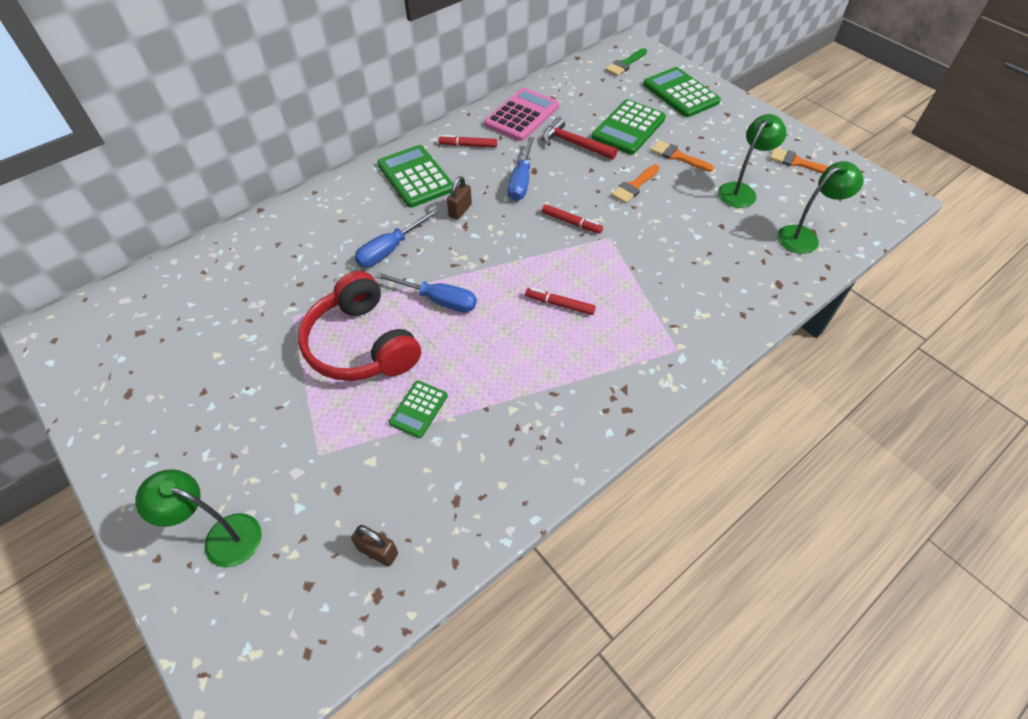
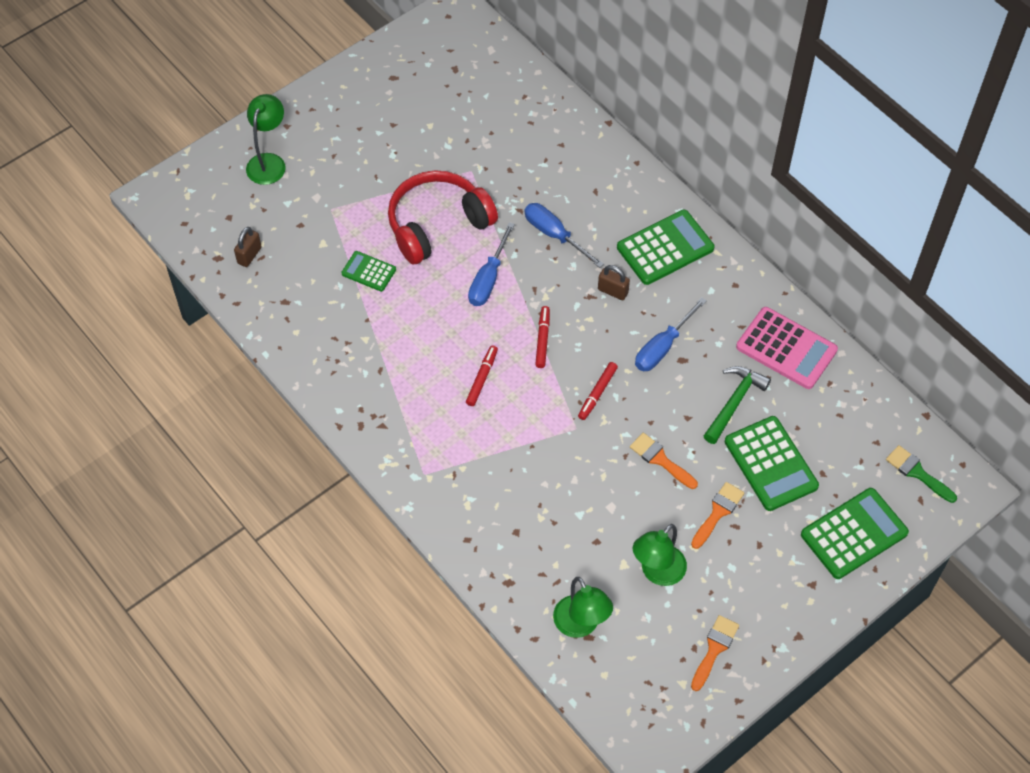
camera: 90 degrees right, 5 degrees up
(468, 145) = (723, 295): red marker -> red marker (542, 340)
(521, 181) = (663, 347): blue screwdriver -> blue screwdriver turned 60 degrees counterclockwise
(574, 144) = (734, 402): red hammer -> green hammer
(628, 128) = (771, 464): green calculator -> green calculator turned 150 degrees counterclockwise
(741, 191) = (657, 572): green lamp -> green lamp turned 90 degrees clockwise

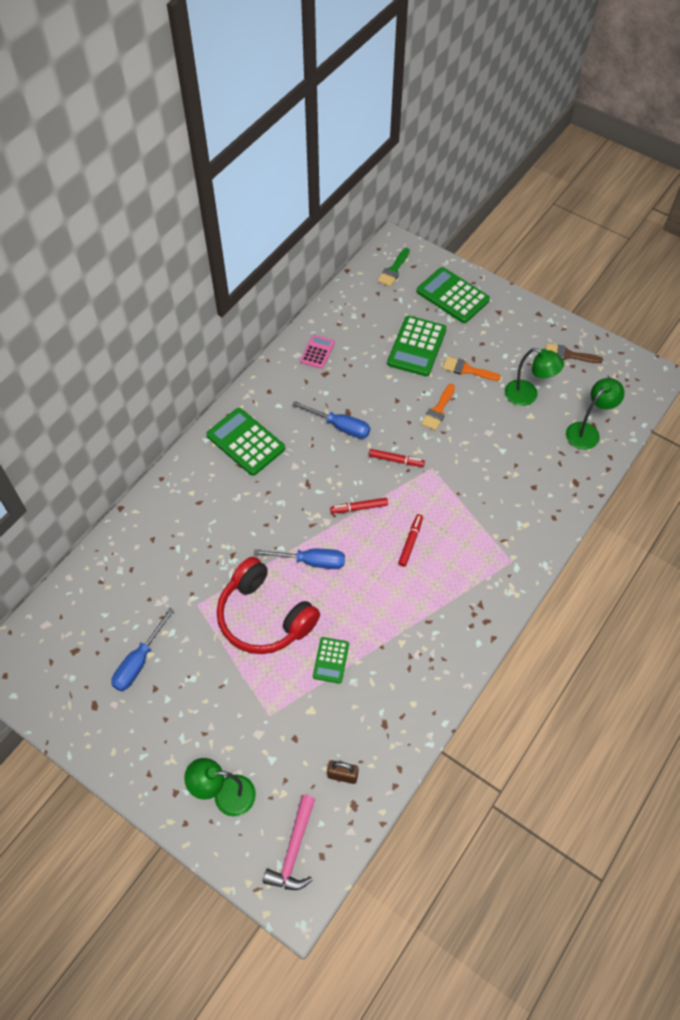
camera: 105 degrees left, 0 degrees up
(198, 203) = (294, 850): none -> pink hammer
(481, 378) = (410, 542): red marker -> red marker turned 105 degrees clockwise
(554, 235) = (252, 522): blue screwdriver -> blue screwdriver (139, 662)
(613, 291) = (298, 469): brown padlock -> none
(714, 649) = (568, 355): orange brush -> brown brush
(734, 402) = (374, 375): green hammer -> none
(771, 464) = (417, 346): green calculator -> green calculator turned 150 degrees clockwise
(786, 348) = (317, 352): pink calculator -> pink calculator, size x0.56

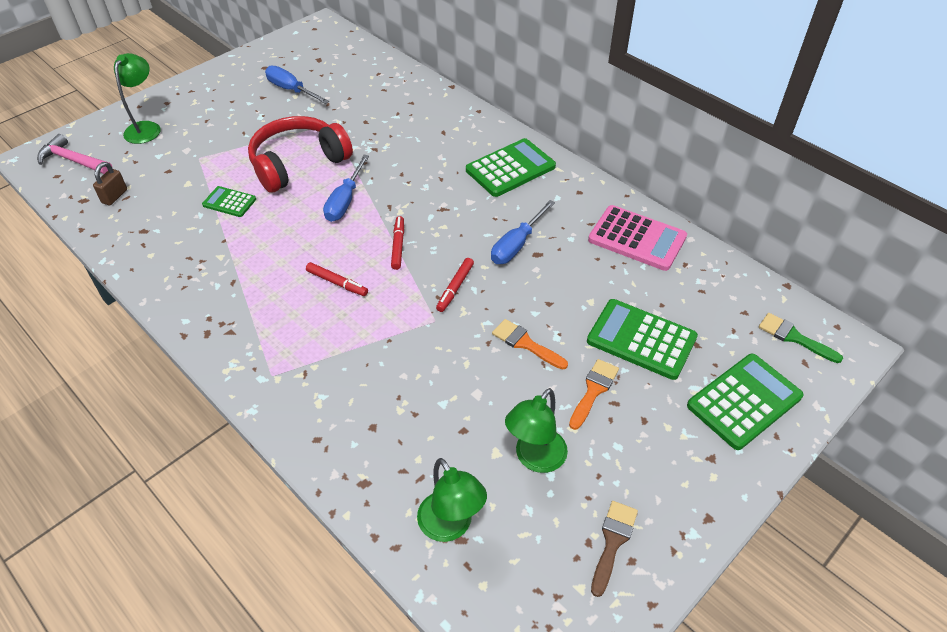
camera: 100 degrees right, 10 degrees down
(317, 352) = (637, 238): pink calculator -> pink calculator, size x1.80

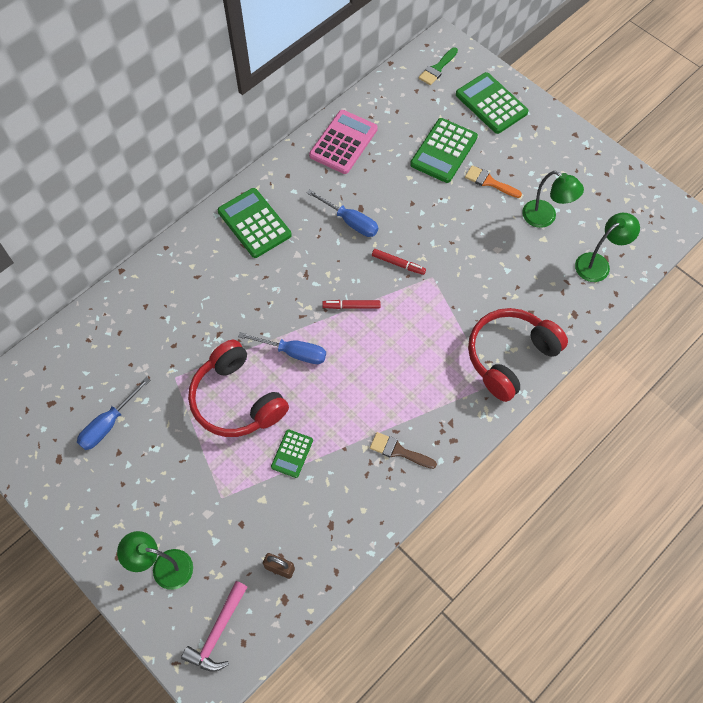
camera: 90 degrees left, 15 degrees up
(307, 398) = (510, 357): none -> red headphones
(337, 282) = (394, 349): red marker -> none
(525, 343) = (451, 219): orange brush -> none
(613, 542) = (596, 181): brown brush -> brown brush (398, 451)

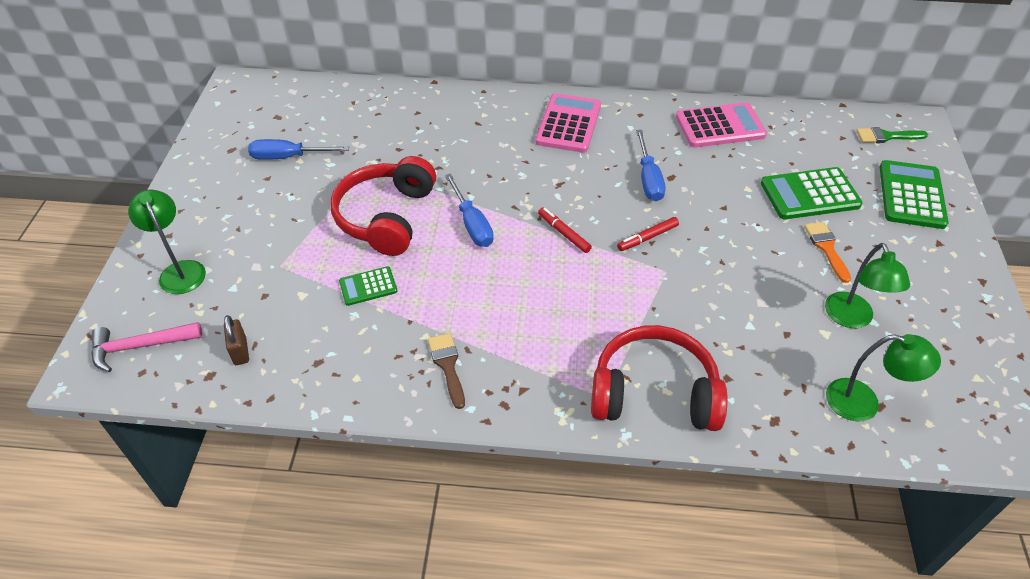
camera: 50 degrees right, 15 degrees down
(254, 223) = (568, 124): green calculator -> pink calculator
(398, 264) = (648, 237): red marker -> red marker turned 75 degrees clockwise

